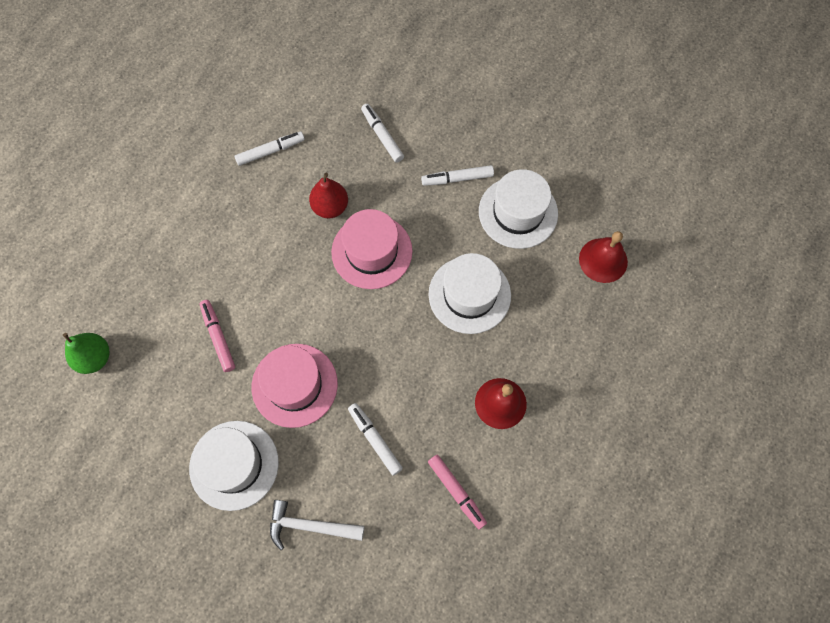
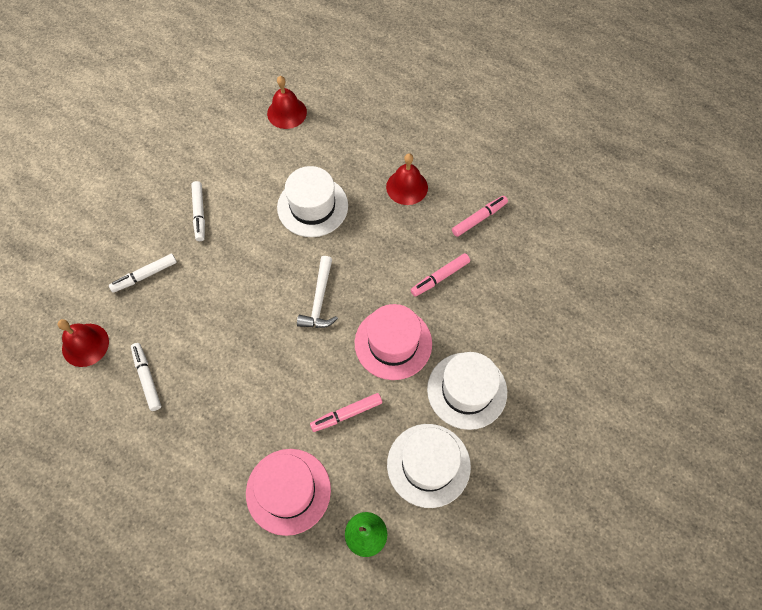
camera: 90 degrees left, 5 degrees down
(308, 95) = (85, 345): none -> red bell
(310, 526) = (514, 325): white hammer -> white hammer (319, 300)
(330, 207) = (217, 319): red pear -> none
(371, 251) = (266, 283): pink hat -> pink hat (288, 491)
(375, 440) = (440, 277): white marker -> pink marker
(518, 212) = (238, 169): white hat -> white hat (428, 465)

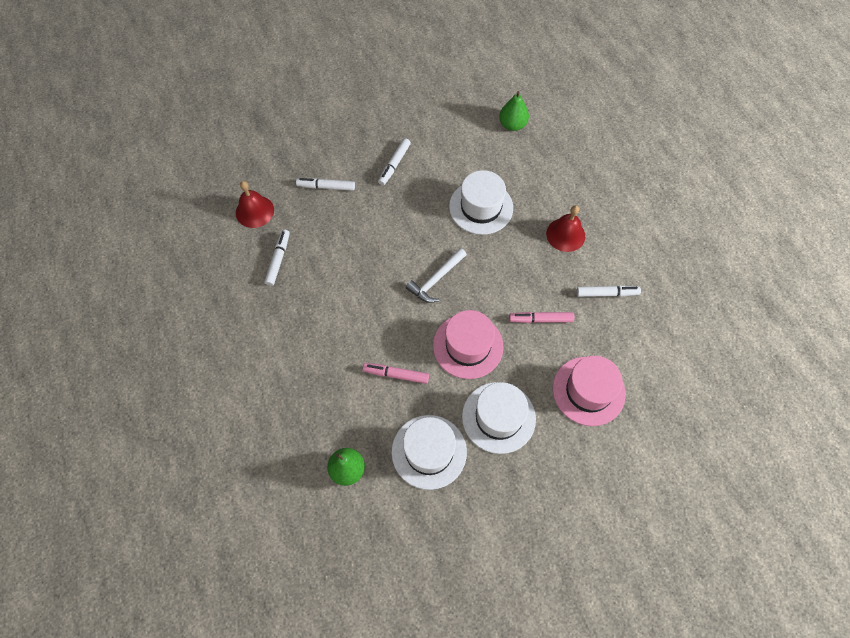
camera: 35 degrees right, 0 degrees up
(287, 112) = (512, 125): red bell -> green pear
(288, 491) = (316, 401): pink hat -> pink hat (588, 391)
(479, 218) = (606, 293): pink marker -> white marker

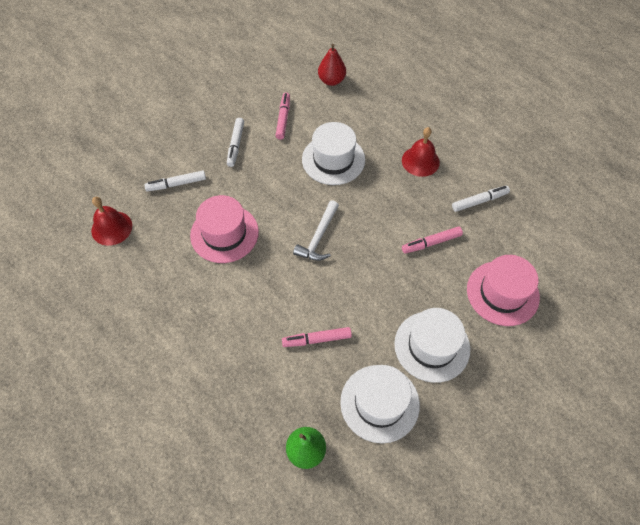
camera: 20 degrees left, 5 degrees down
(278, 260) = (154, 267): white marker -> none
(449, 151) = (283, 119): none -> pink marker
(468, 346) = (374, 289): pink hat -> pink hat (224, 233)
(512, 125) = (331, 80): green pear -> red pear

